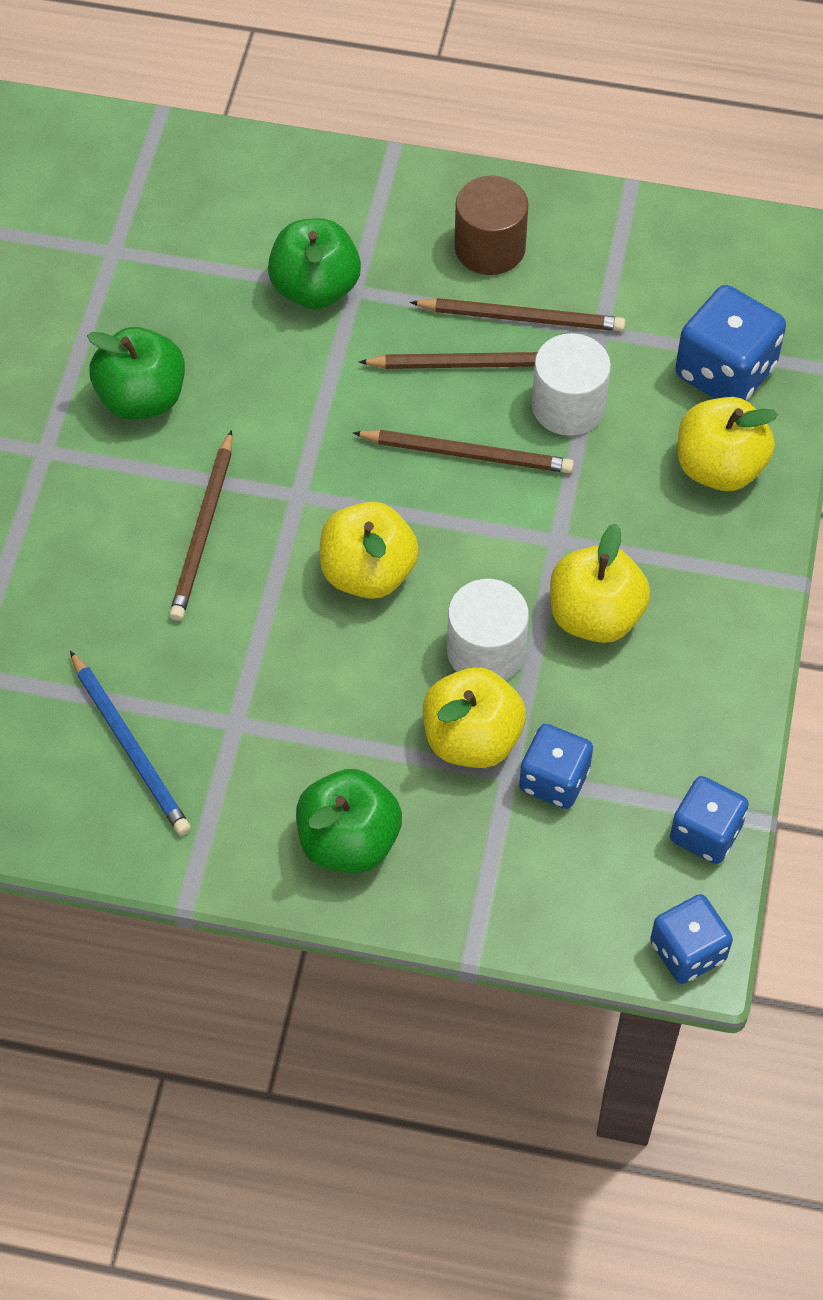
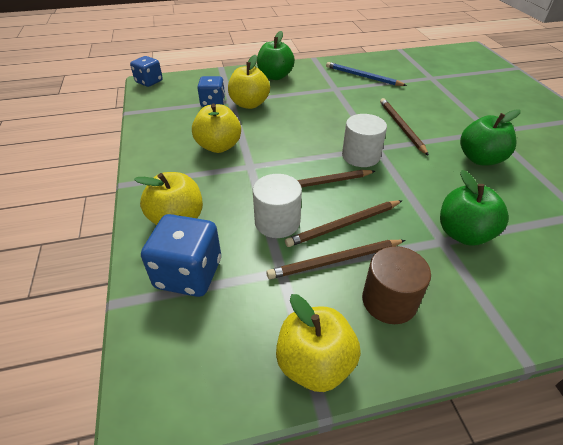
camera: 155 degrees right, 15 degrees down
(368, 573) = (324, 133): yellow apple -> yellow apple (315, 363)
(486, 651) = (259, 125): white cylinder -> white cylinder (361, 156)
(705, 833) = (149, 104): blue dice -> none

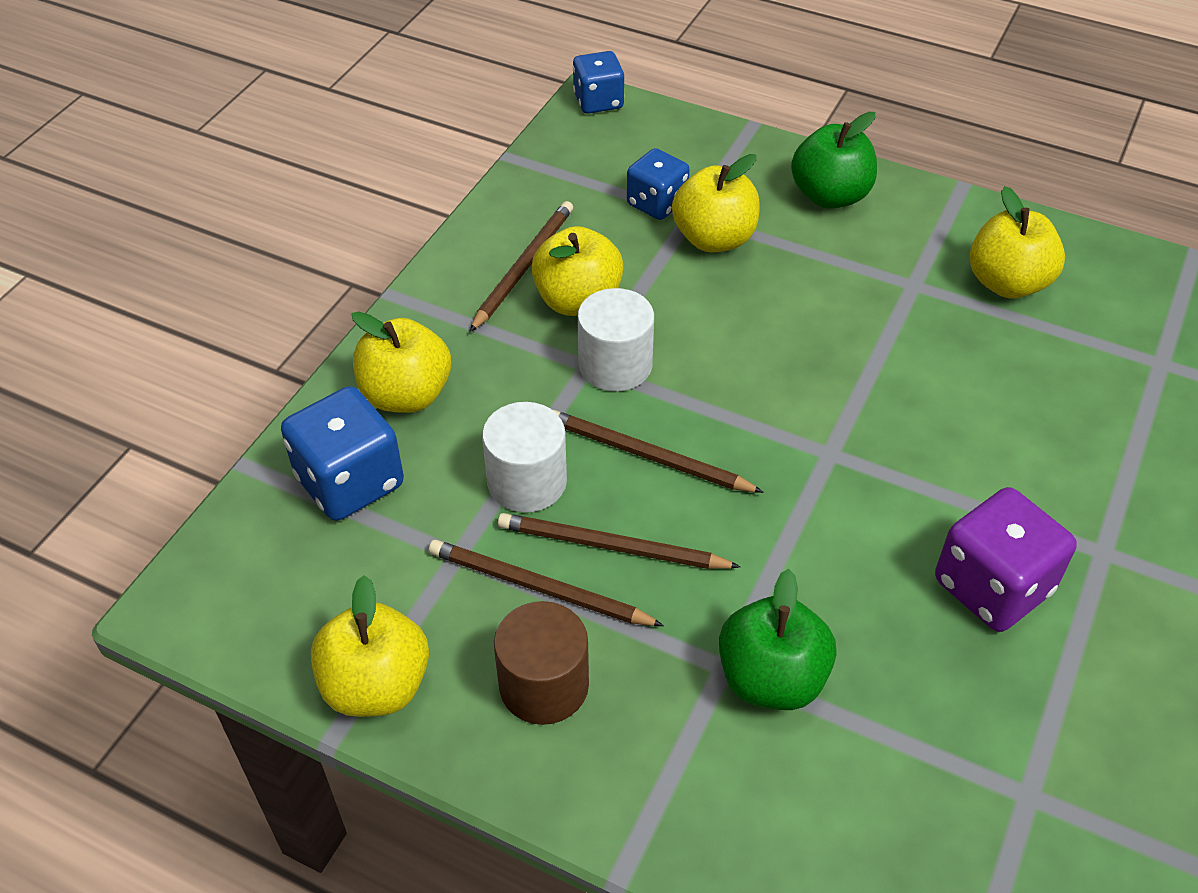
camera: 40 degrees right, 5 degrees up
(361, 156) = (781, 451): white cylinder -> white cylinder (615, 365)
(362, 76) = (1007, 283): blue pencil -> yellow apple
(401, 127) = (931, 438): brown pencil -> brown pencil (524, 267)
(480, 159) = (992, 586): green apple -> purple dice

